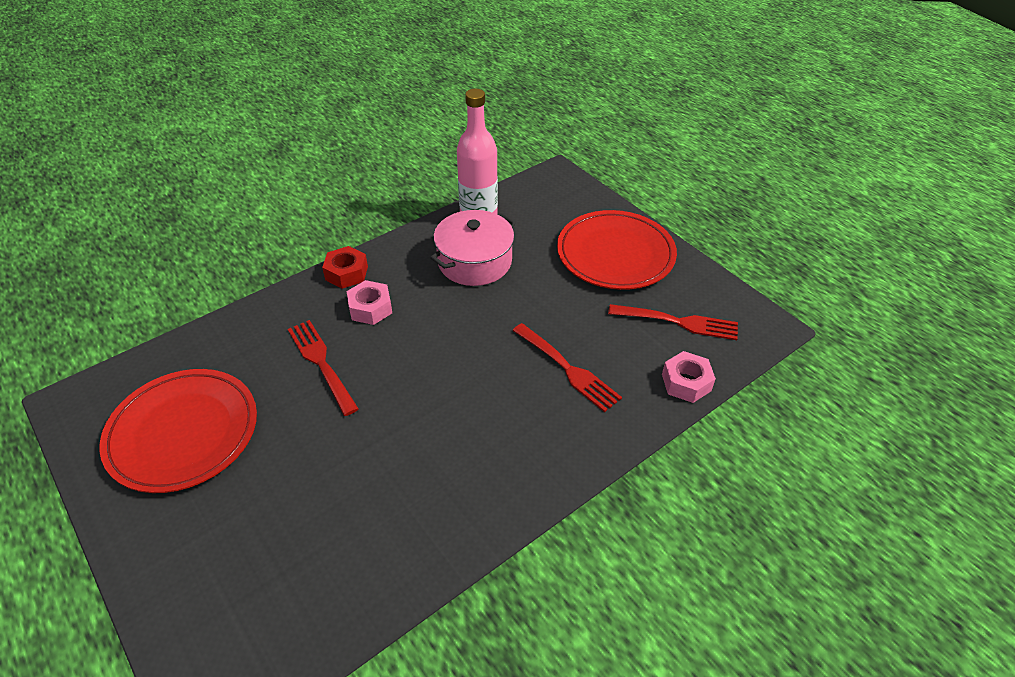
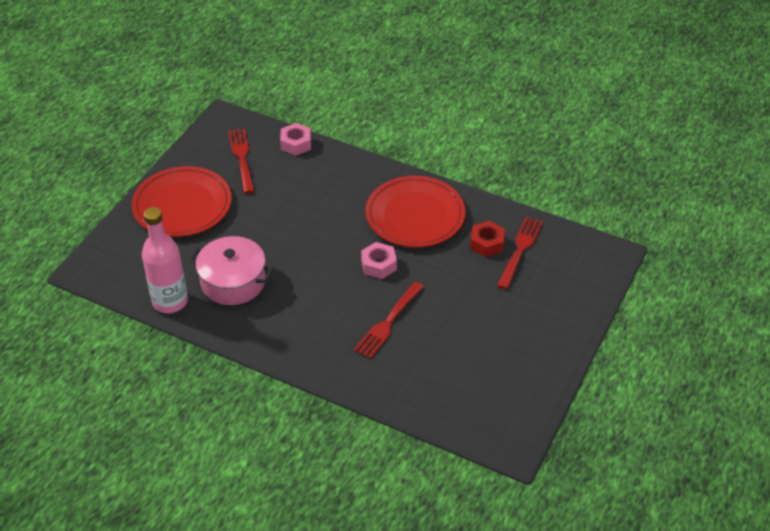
camera: 115 degrees left, 0 degrees up
(183, 433) = (490, 364): red plate -> red plate (415, 215)
(346, 273) = (289, 355): red nut -> red nut (487, 243)
(370, 308) = (319, 321): pink nut -> pink nut (378, 265)
(567, 368) = (316, 198): red fork -> red fork (520, 250)

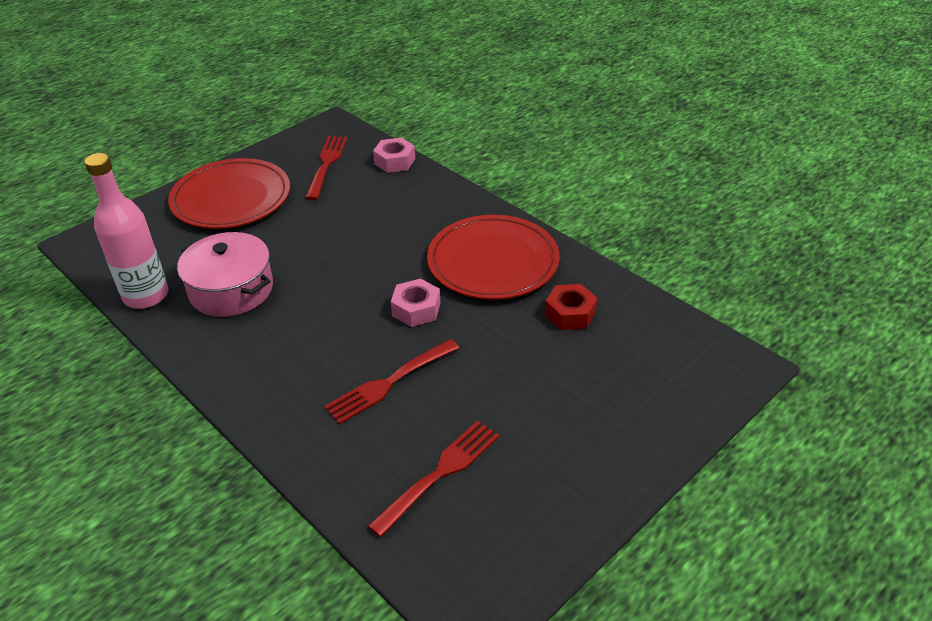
camera: 20 degrees right, 5 degrees down
(520, 250) = (612, 332): red fork -> red fork (439, 474)

